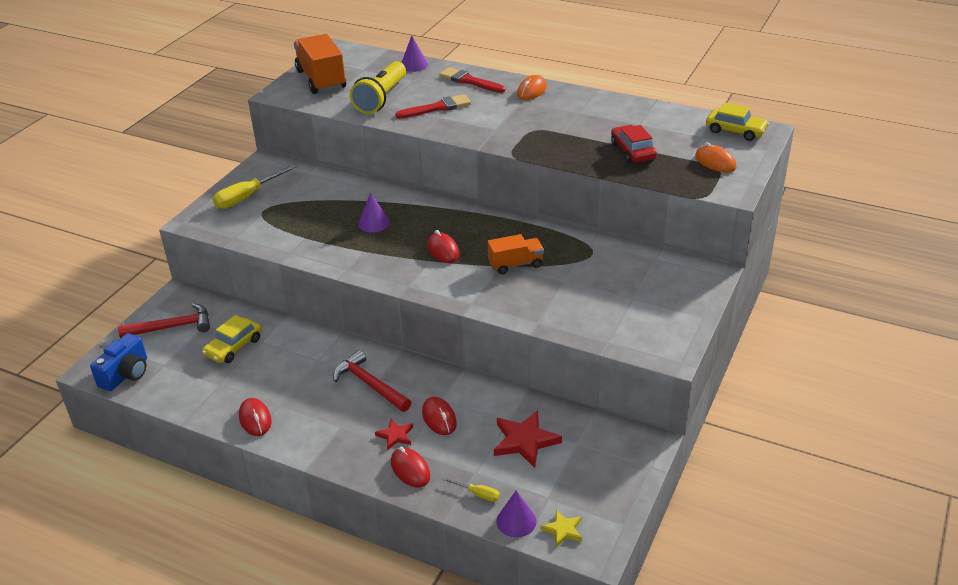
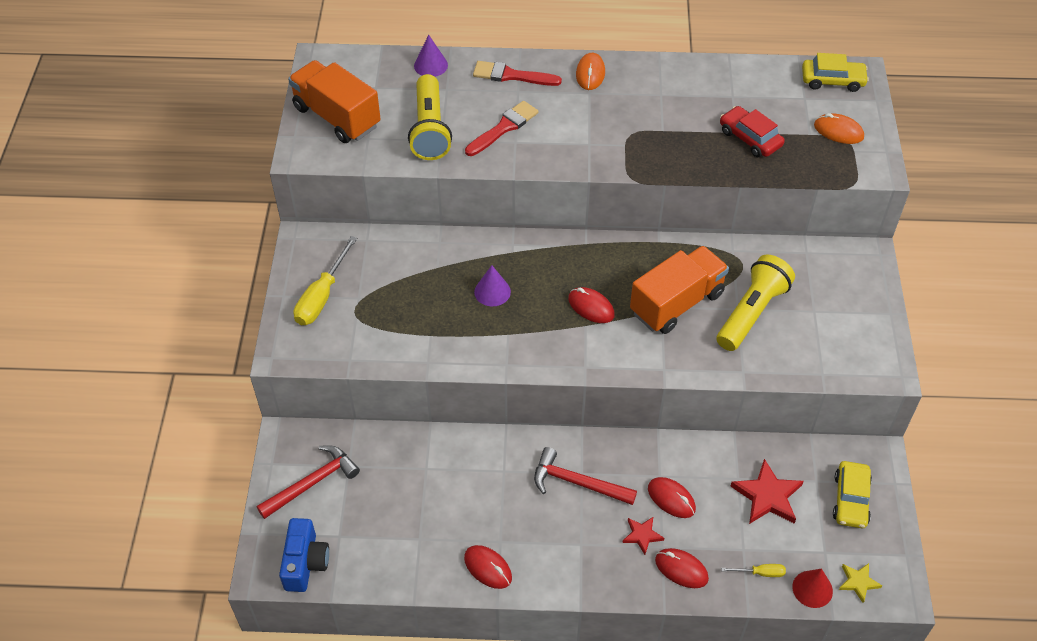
camera: 25 degrees left, 15 degrees up
(234, 347) = (401, 485): yellow car -> yellow car (851, 499)
(515, 264) = (676, 303): orange truck -> orange truck, size x1.69
(516, 521) = (812, 589): purple cone -> red cone
(575, 286) = (751, 312): none -> yellow flashlight

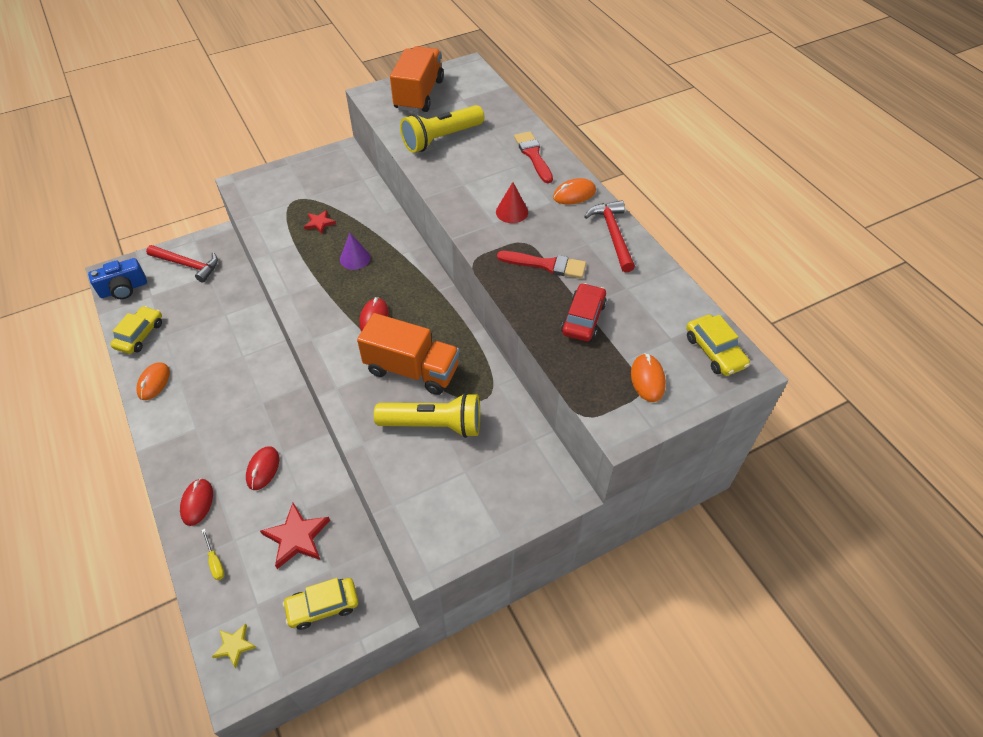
camera: 60 degrees right, 0 degrees up
(322, 296) = (298, 180): yellow screwdriver -> none
(400, 564) = (140, 335): none -> yellow car
(430, 65) = (508, 114): purple cone -> none
(488, 568) = (154, 382): red mouse -> orange mouse
(503, 128) = (473, 172): red brush -> red brush (546, 265)
(577, 482) = (251, 403): red hammer -> red hammer (613, 235)
(642, 535) = (219, 463): red star -> red star (319, 223)
(812, 589) = (213, 609): red cone -> red cone (512, 212)

